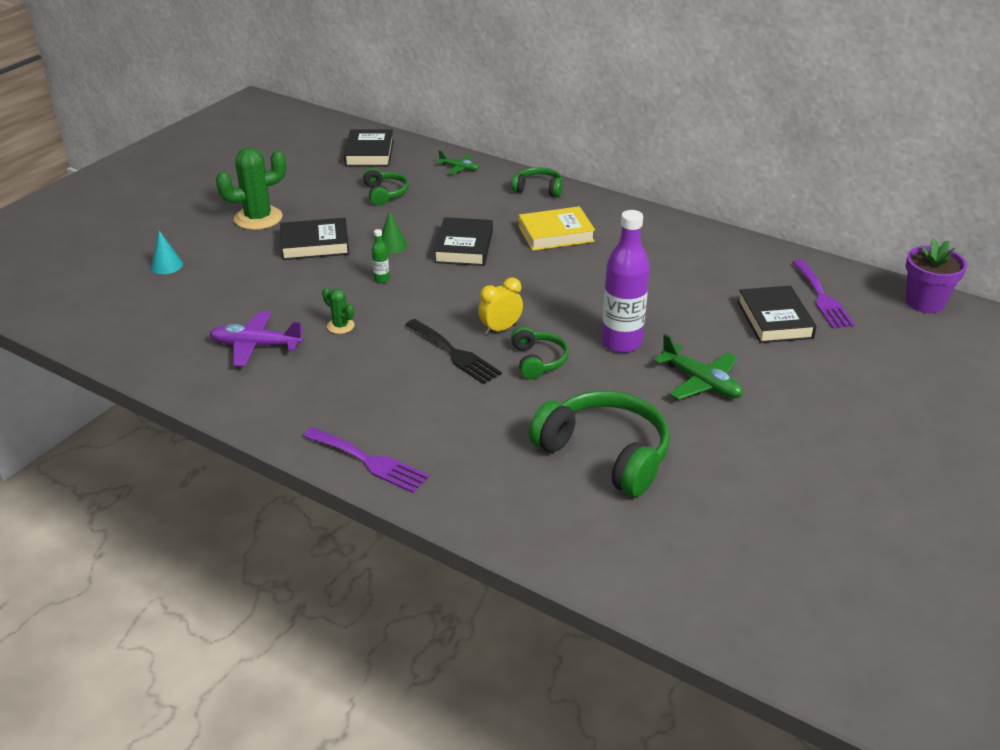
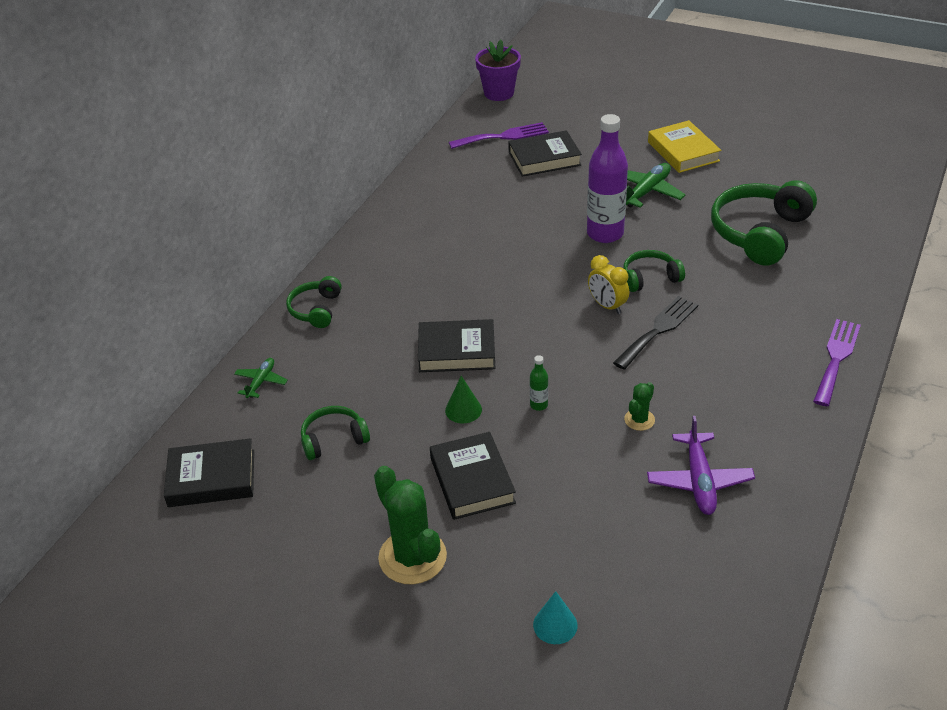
camera: 95 degrees left, 5 degrees up
(556, 234) = (417, 288): yellow book -> yellow book (683, 151)

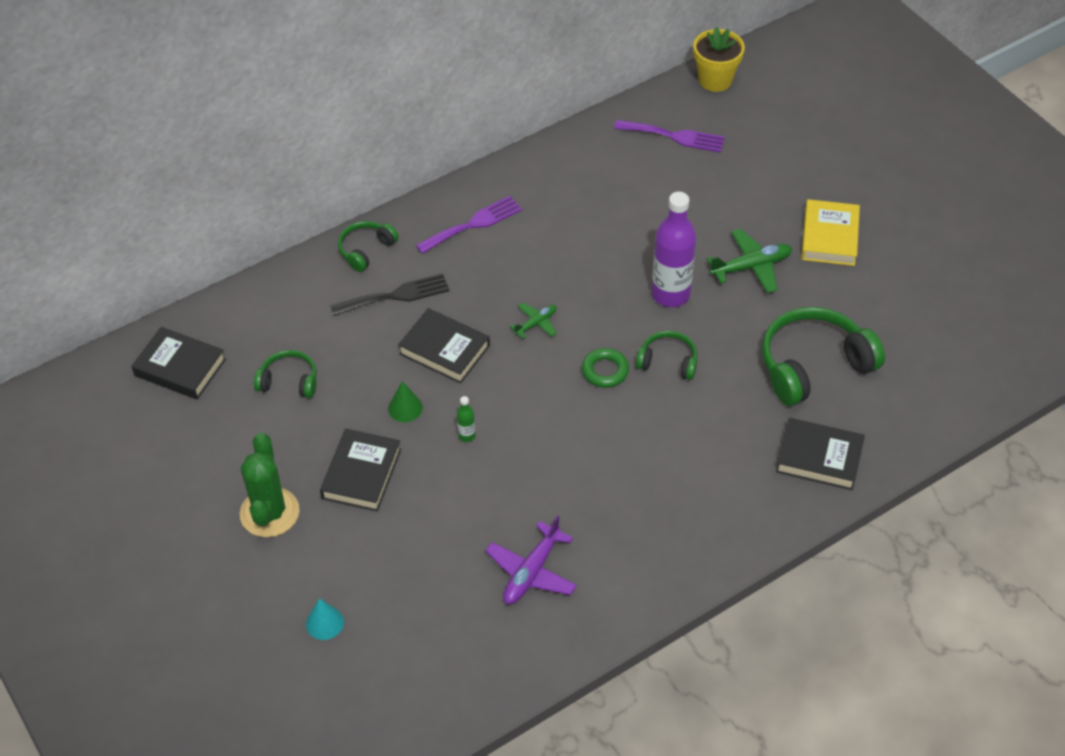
camera: 30 degrees right, 10 degrees up
(261, 382) = (274, 299): green plane -> green plane (536, 323)
(499, 93) = (715, 80): purple flower pot -> yellow flower pot
(544, 158) = (690, 181): black book -> black book (819, 458)
(607, 306) = (605, 371): yellow clock -> green ring
(639, 420) = (534, 493): green cactus -> none
(658, 330) = (626, 418): black fork -> black fork (395, 296)
(836, 358) = (753, 527): purple fork -> purple fork (473, 224)

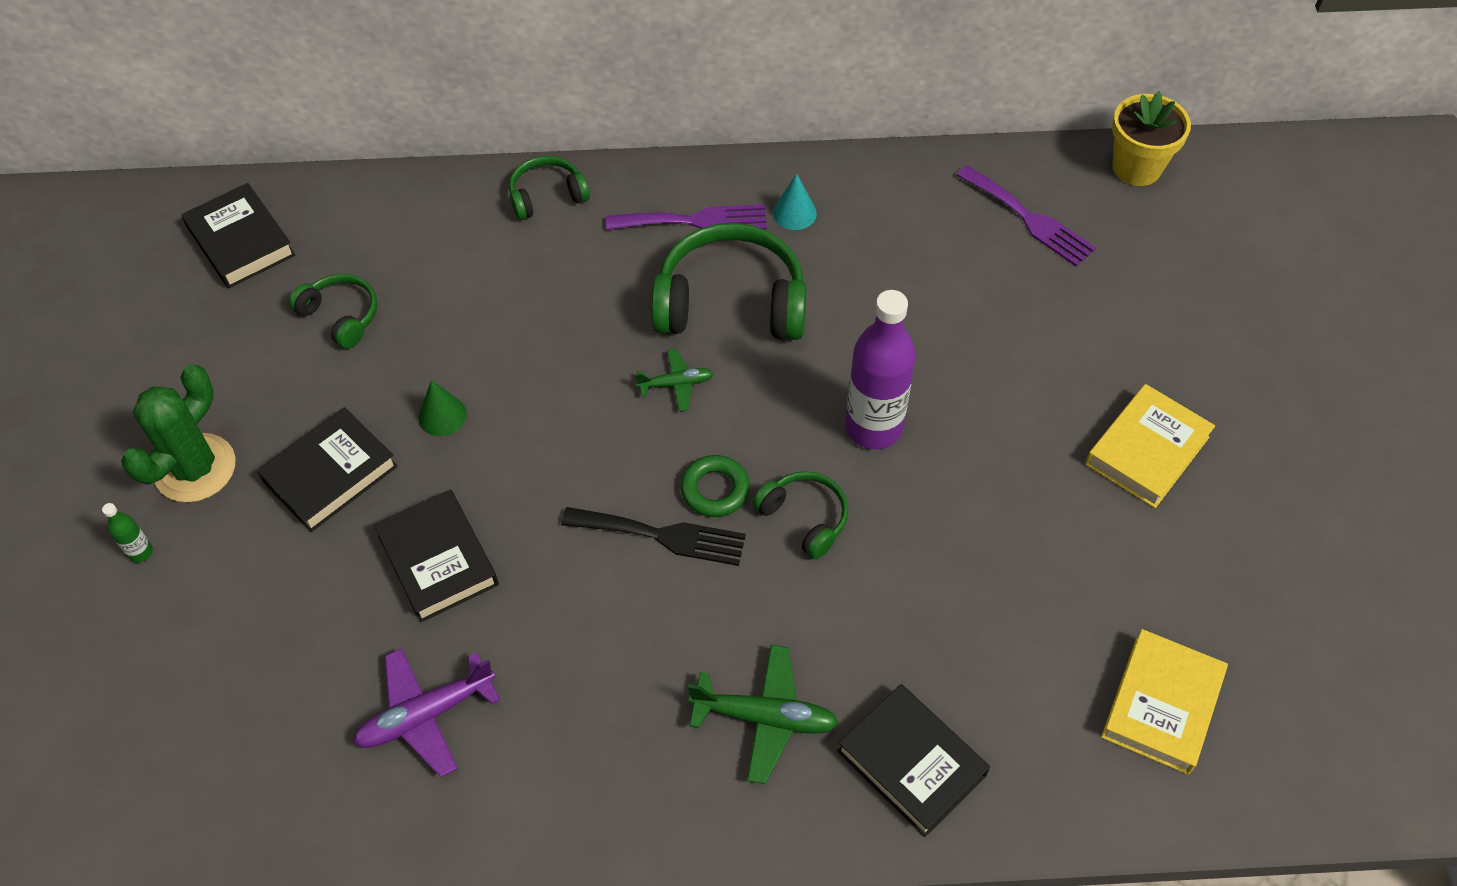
camera: 30 degrees right, 5 degrees up
(324, 623) = (144, 643): turquoise cone -> turquoise cone (794, 213)
(395, 296) = (538, 268): black fork -> black fork (662, 536)
(444, 350) = (542, 364): black book -> black book (438, 560)
(467, 436) = (485, 489): green bottle -> green bottle (140, 552)
(751, 267) = (1008, 441): green plane -> green plane (765, 718)
(813, 365) = (997, 622): green headphones -> green headphones (731, 302)
(926, 364) = (1162, 705): none -> yellow book

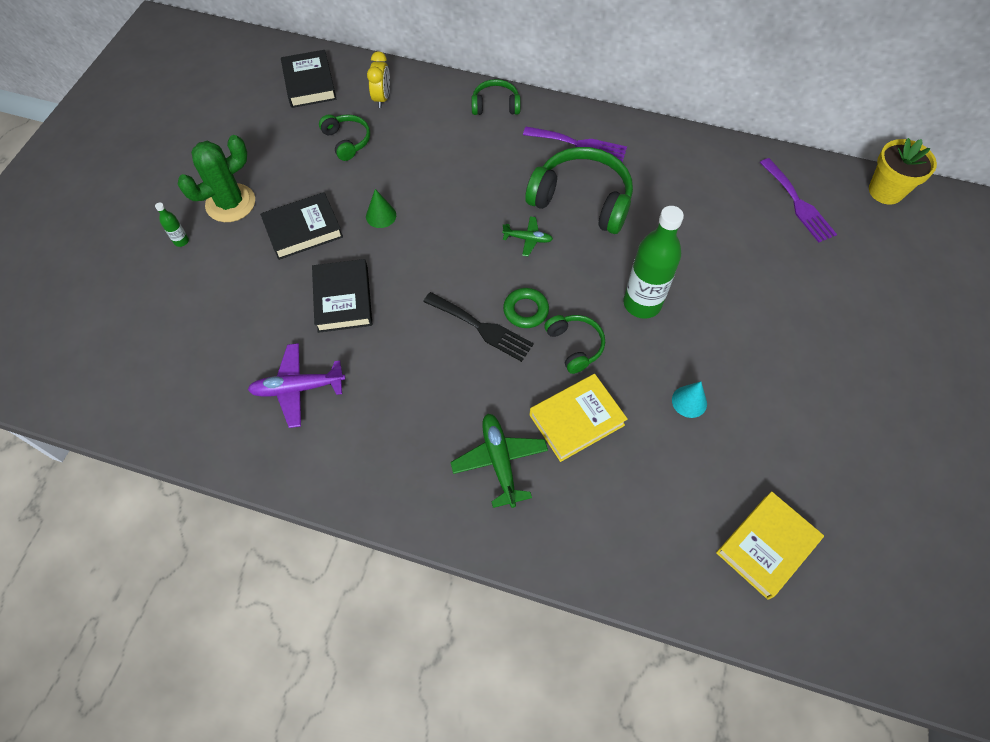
camera: 20 degrees right, 5 degrees up
(368, 233) = (382, 98): none -> yellow clock
(765, 718) = (499, 461): green plane -> green plane turned 135 degrees counterclockwise
(794, 213) = (644, 157): turquoise cone -> turquoise cone (689, 401)
(873, 427) = (642, 303): purple bottle -> green bottle
(911, 763) = (582, 523): black book -> none
(1146, 450) = (821, 375): yellow book -> yellow book (576, 420)

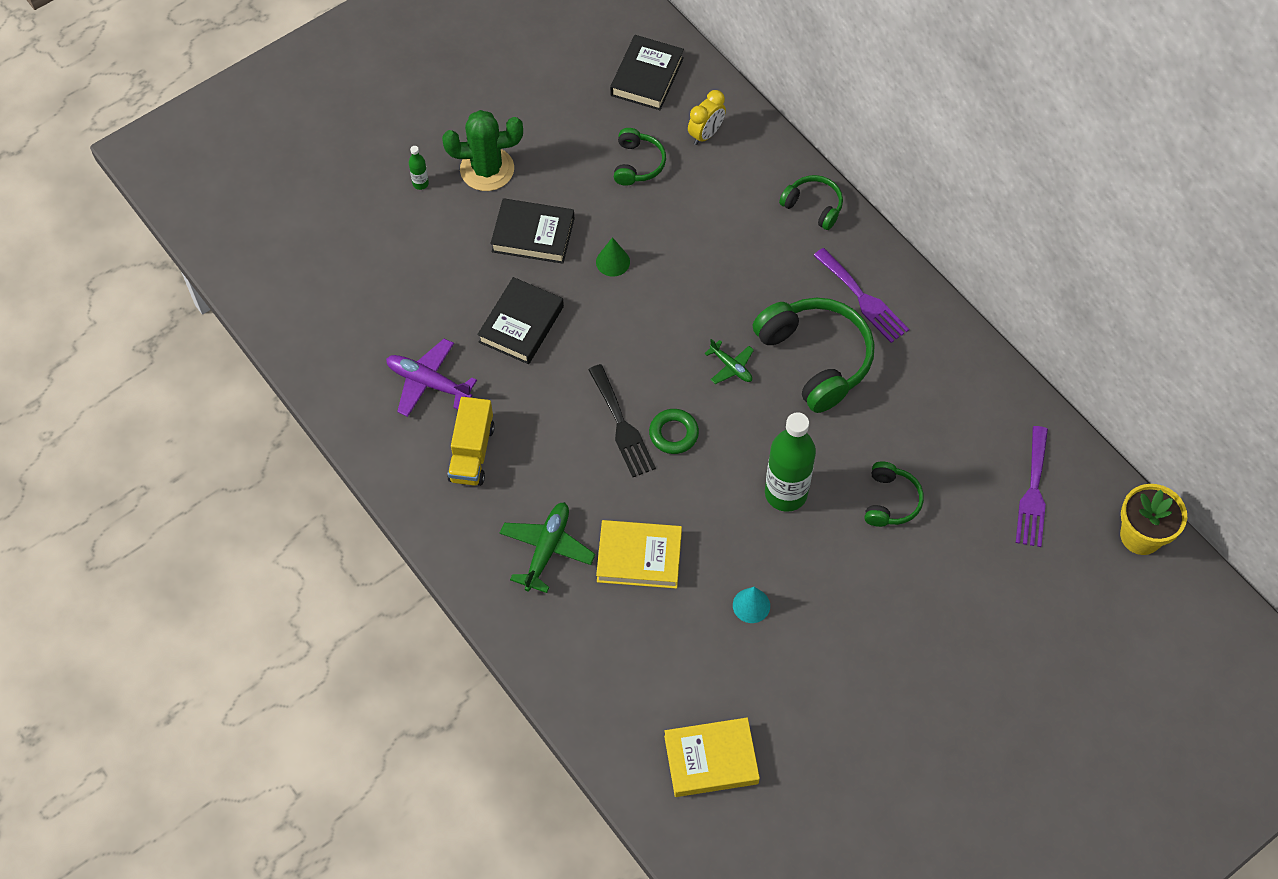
camera: 35 degrees right, 0 degrees up
(377, 422) = (472, 452): none -> yellow truck
(575, 346) = (691, 493): green headphones -> green headphones (891, 501)

